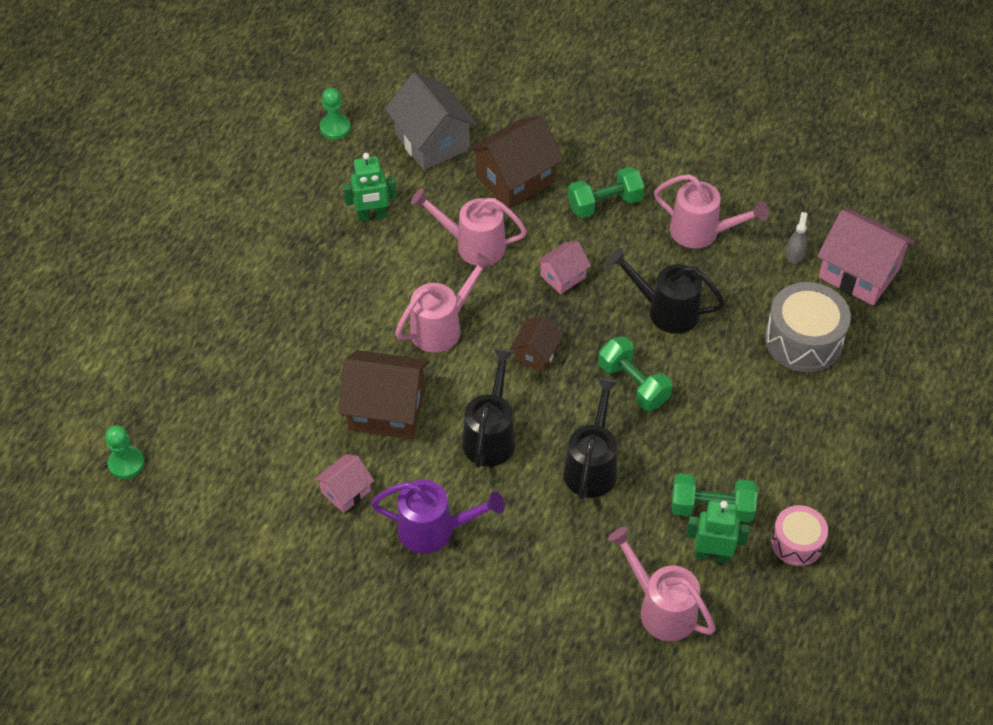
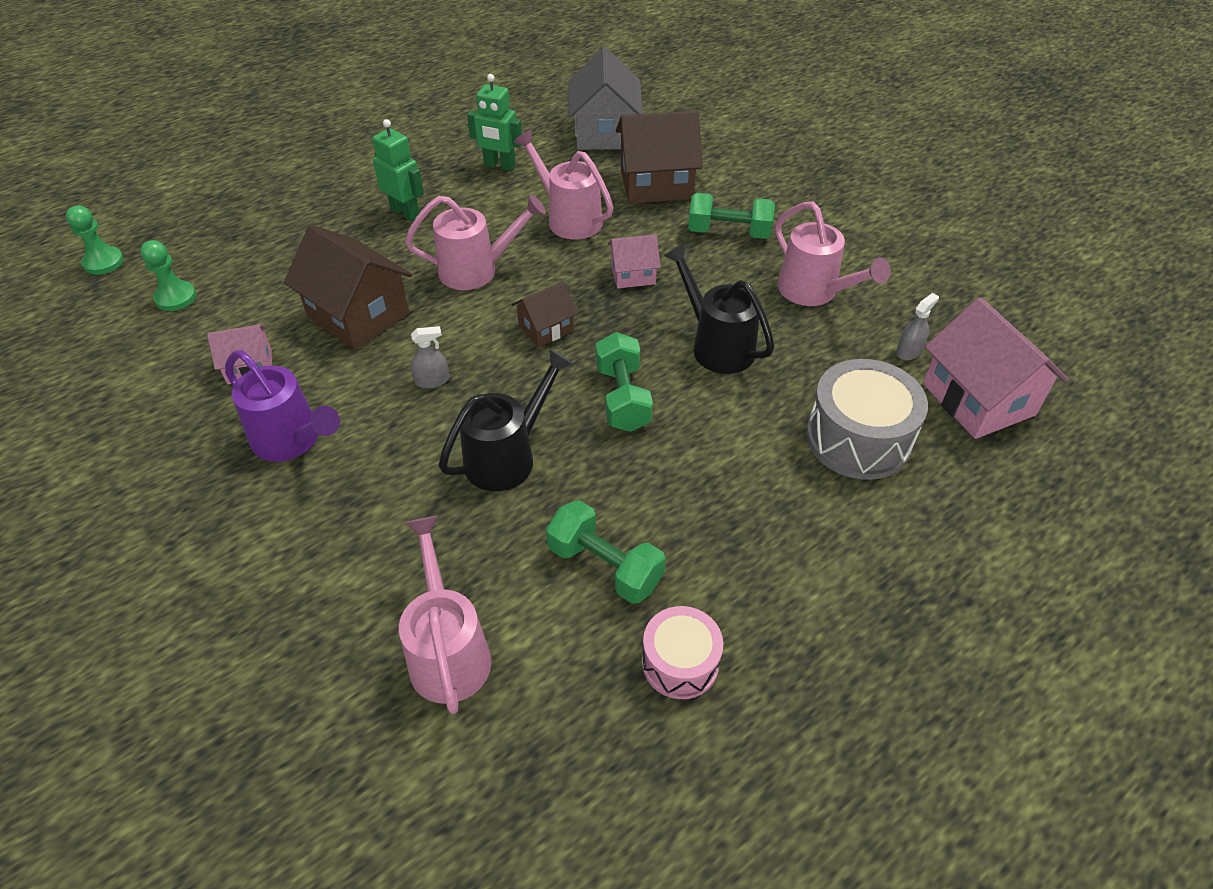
camera: 30 degrees right, 5 degrees down
(335, 128) = (530, 98): green pawn -> green pawn (175, 297)
(491, 435) = (432, 380): black watering can -> grey spray bottle
(712, 555) = (561, 621): green robot -> green robot (405, 212)

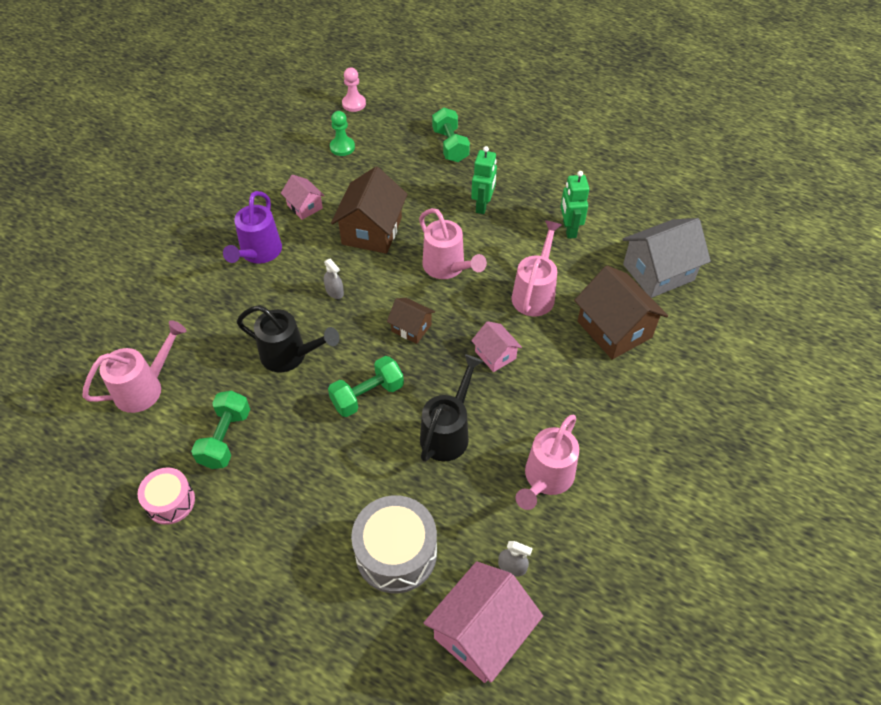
camera: 65 degrees right, 5 degrees up
(103, 262) = (354, 104): green pawn -> pink pawn
(729, 232) = (584, 397): green dumbbell -> green dumbbell (450, 145)

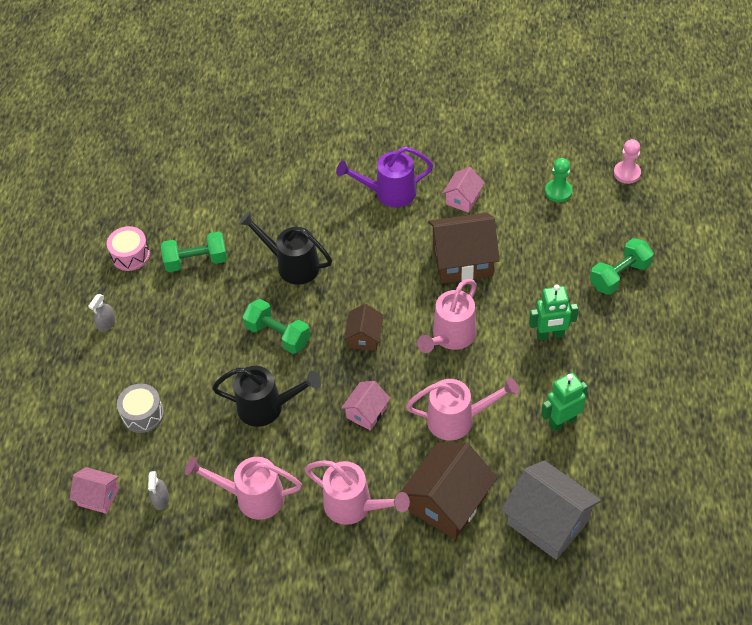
camera: 70 degrees right, 0 degrees up
(145, 388) = (218, 190): pink watering can -> pink watering can (354, 506)
(290, 355) = (292, 265): black watering can -> black watering can turned 120 degrees clockwise
(334, 291) = (375, 265): grey spray bottle -> grey spray bottle (106, 323)
(396, 553) = (143, 414): grey drum -> grey drum, size x0.61
(481, 632) = (98, 497): pink house -> pink house, size x0.54

